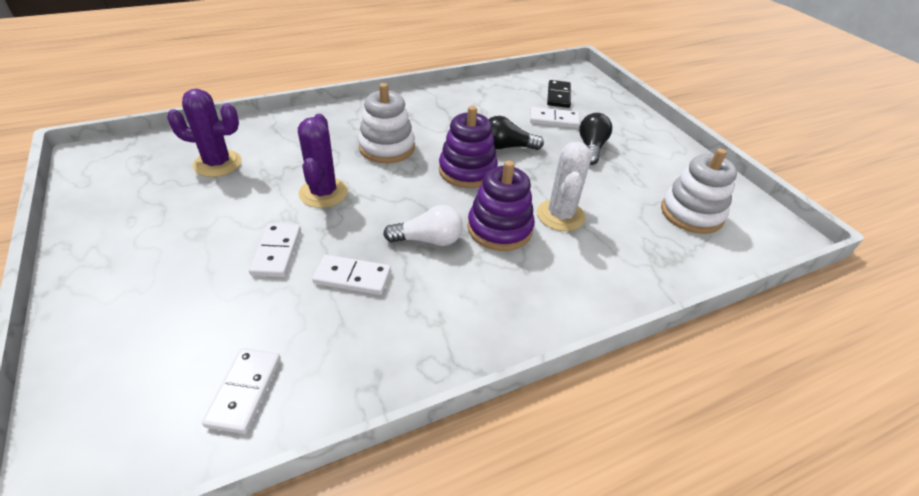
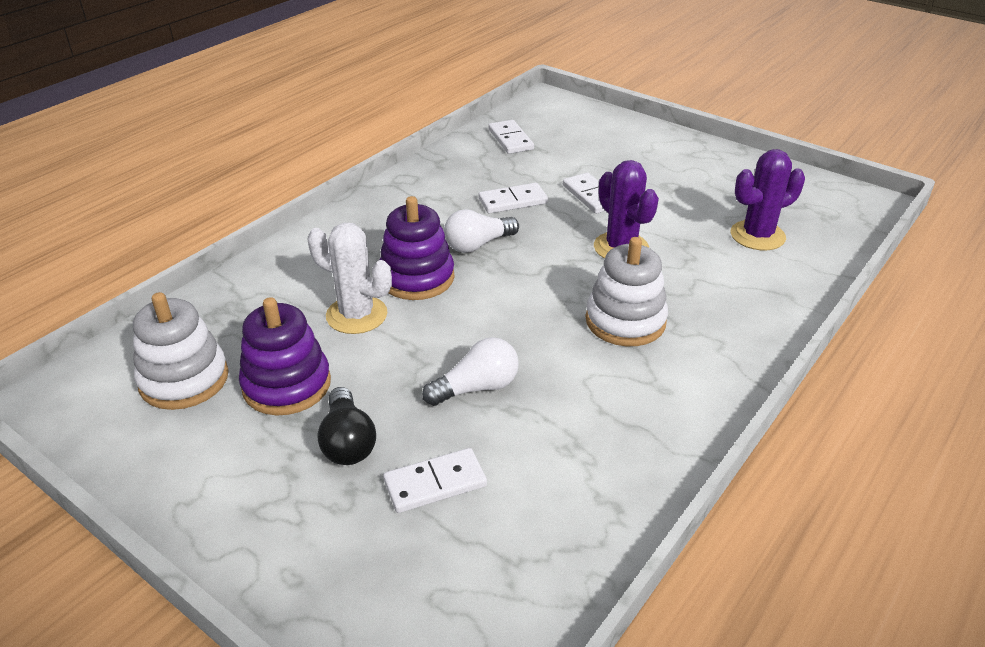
camera: 155 degrees right, 5 degrees down
(467, 171) = (500, 328): purple stacking toy -> purple stacking toy (287, 385)
(507, 147) = (477, 388): black light bulb -> white light bulb
(558, 96) = (457, 567): black domino -> none
(560, 215) = (356, 315): white cactus -> white cactus turned 45 degrees counterclockwise

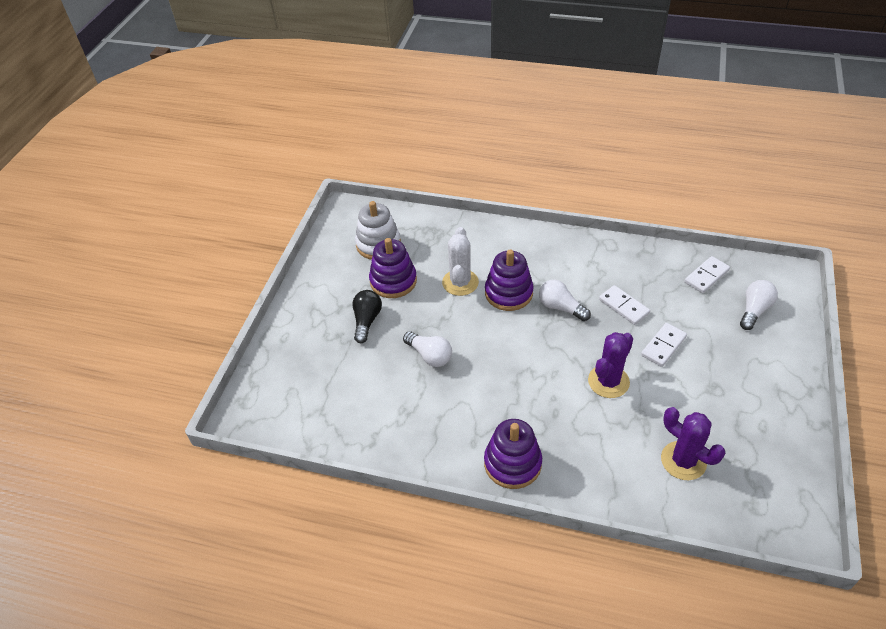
camera: 70 degrees right, 10 degrees up
(347, 442) = (367, 321): black light bulb -> black light bulb turned 135 degrees clockwise
(435, 483) = (355, 364): white domino -> none
(579, 131) = (754, 310): none -> white light bulb
(625, 321) = (528, 406): white stacking toy -> none
(714, 363) = (512, 463): none -> purple stacking toy

